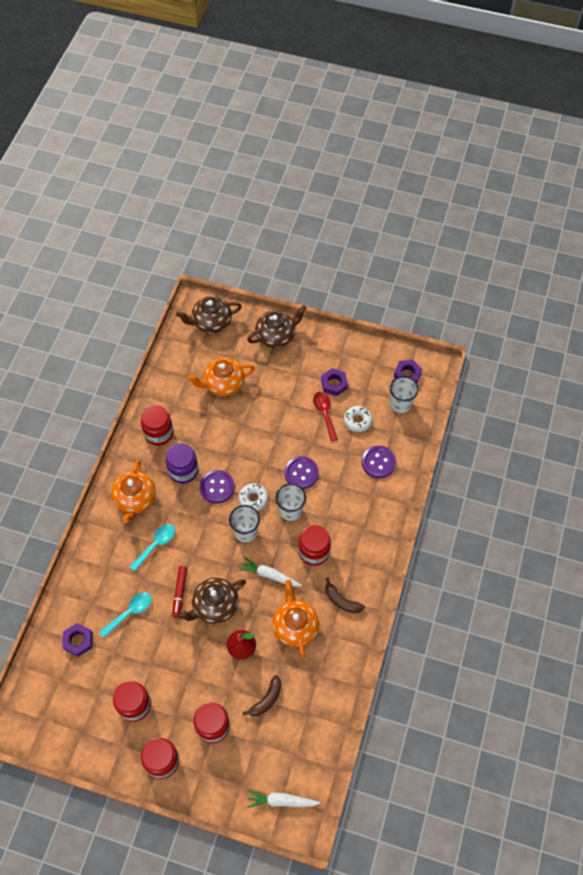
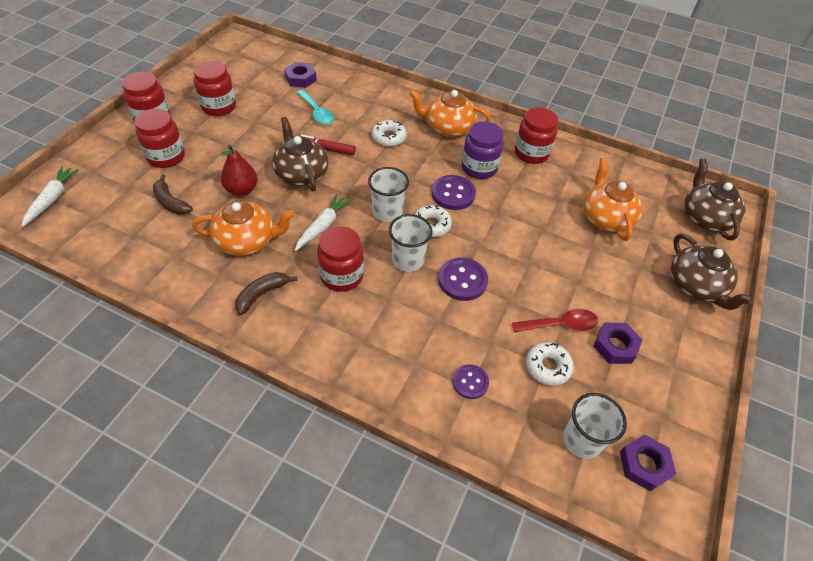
camera: 95 degrees right, 10 degrees down
(156, 545) = (389, 137): turquoise spoon -> white donut
(378, 462) = (470, 382): purple button -> purple button, size x0.65

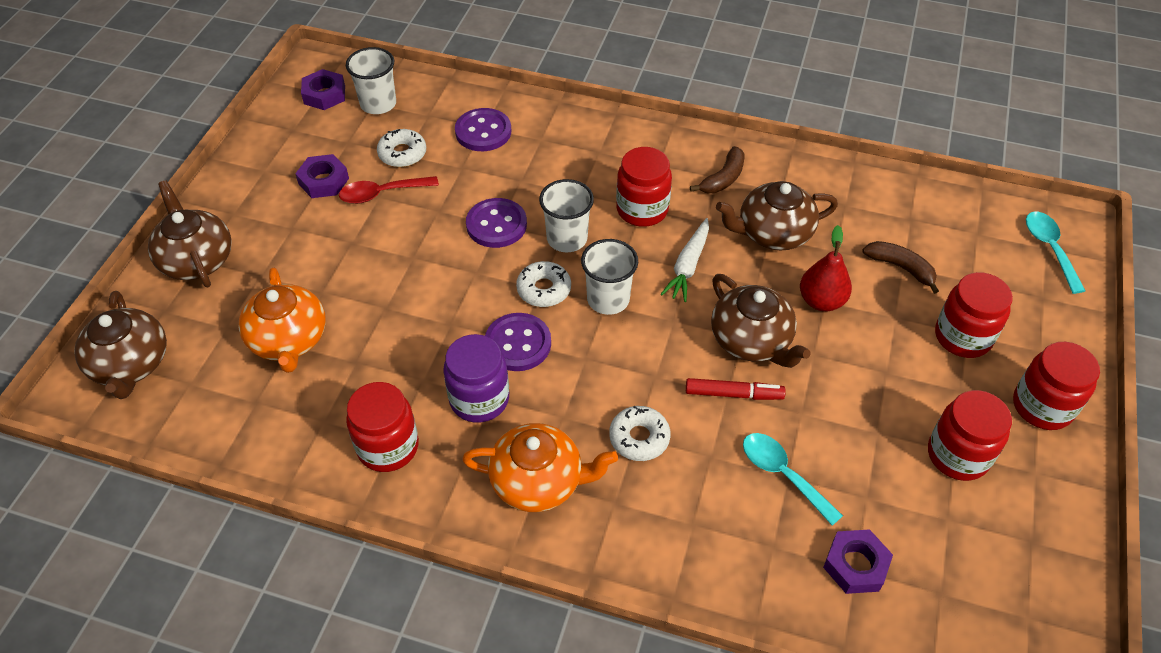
camera: 175 degrees right, 0 degrees up
(52, 199) = (1049, 248): white carrot -> turquoise spoon
(247, 241) = (773, 233): orange teapot -> brown teapot
(470, 382) = (483, 132): purple button -> purple button, size x1.55

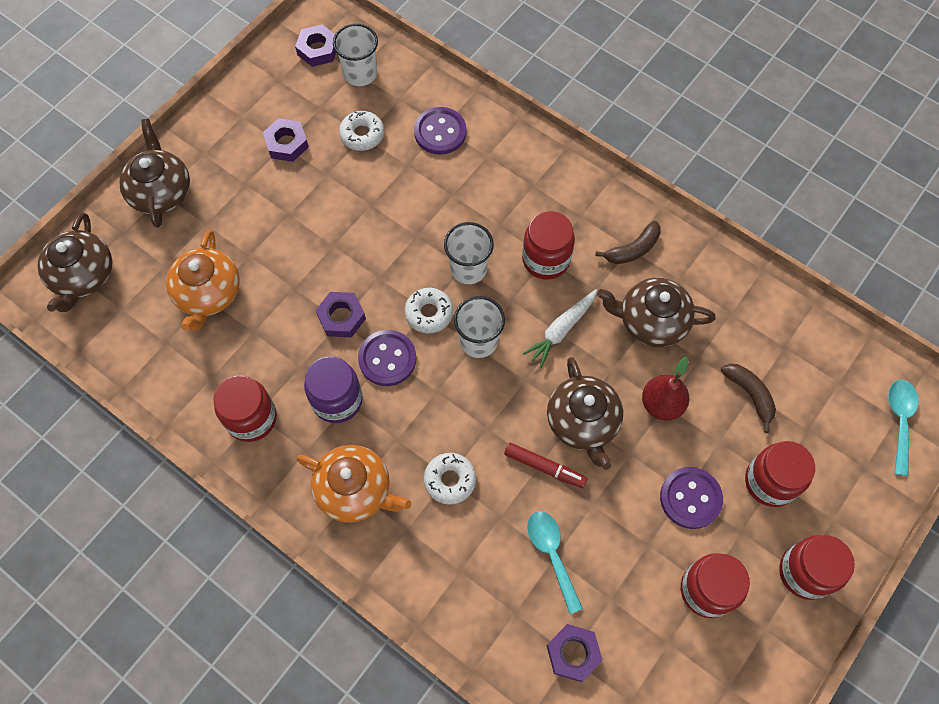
camera: 20 degrees right, 15 degrees up
(382, 193) = (330, 172): red spoon -> none
(450, 319) = (341, 317): none -> purple nut
(496, 225) = (414, 235): purple button -> purple button (690, 498)

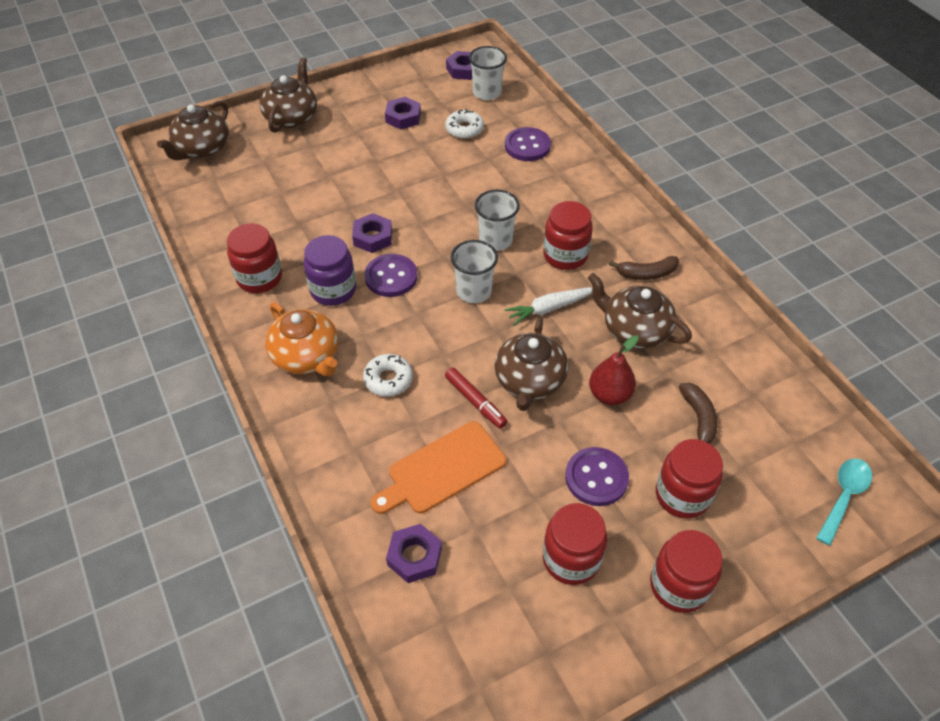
camera: 25 degrees right, 15 degrees down
(208, 294) = (282, 189): orange teapot -> none
(429, 313) = (444, 258): white donut -> none
(551, 554) = (442, 469): turquoise spoon -> orange cutting board

